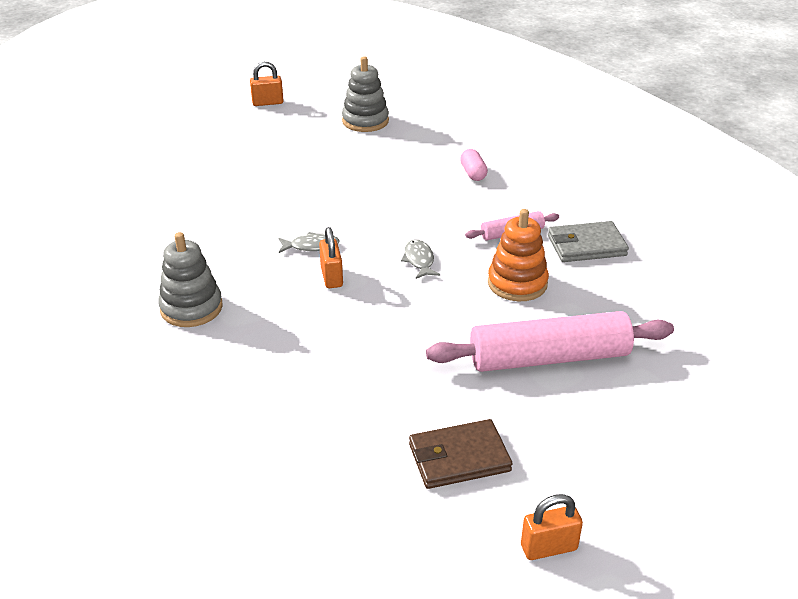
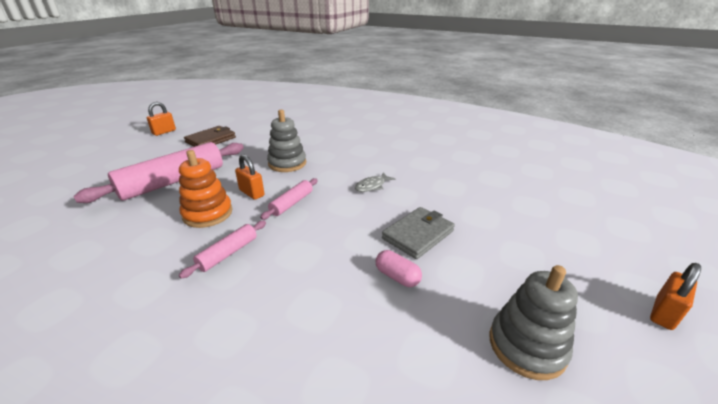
camera: 145 degrees right, 5 degrees down
(191, 308) = (386, 143): grey stacking toy -> grey stacking toy (287, 163)
(331, 277) = (337, 176): orange padlock -> orange padlock (252, 193)
(419, 260) = (292, 203): grey fish -> pink rolling pin
(473, 173) = (310, 315): pink capsule -> pink capsule (397, 276)
(586, 245) = (147, 269): grey wallet -> grey wallet (418, 235)

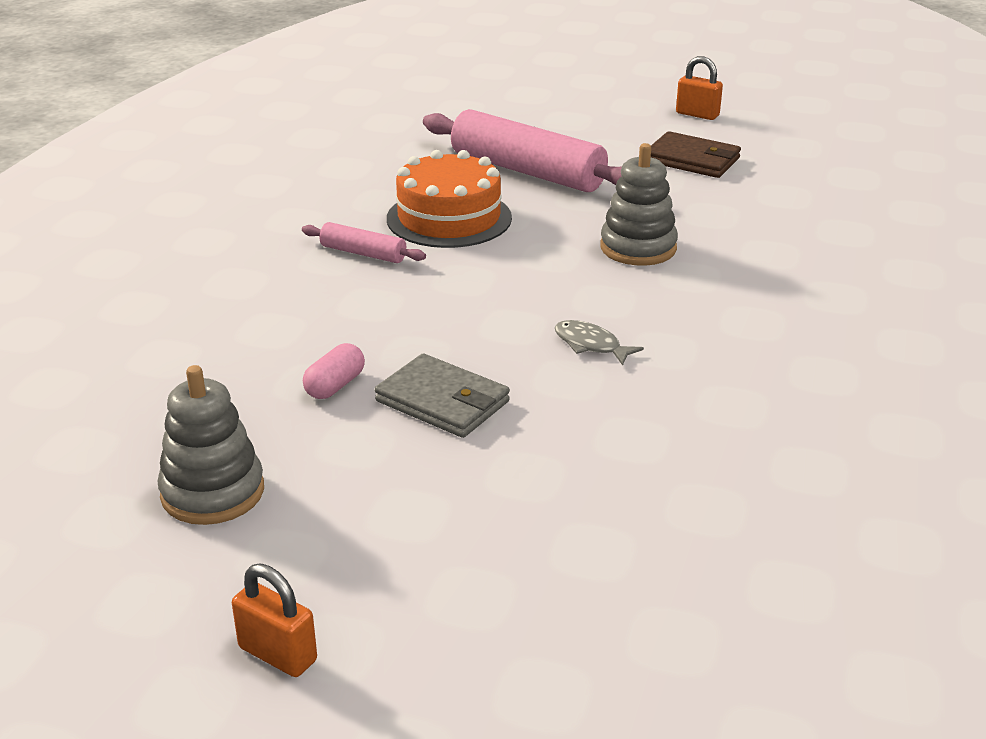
camera: 80 degrees right, 0 degrees up
(208, 214) = (449, 218): orange stacking toy -> orange cake
(252, 193) = (518, 237): orange padlock -> none
(292, 203) = (500, 276): pink rolling pin -> none

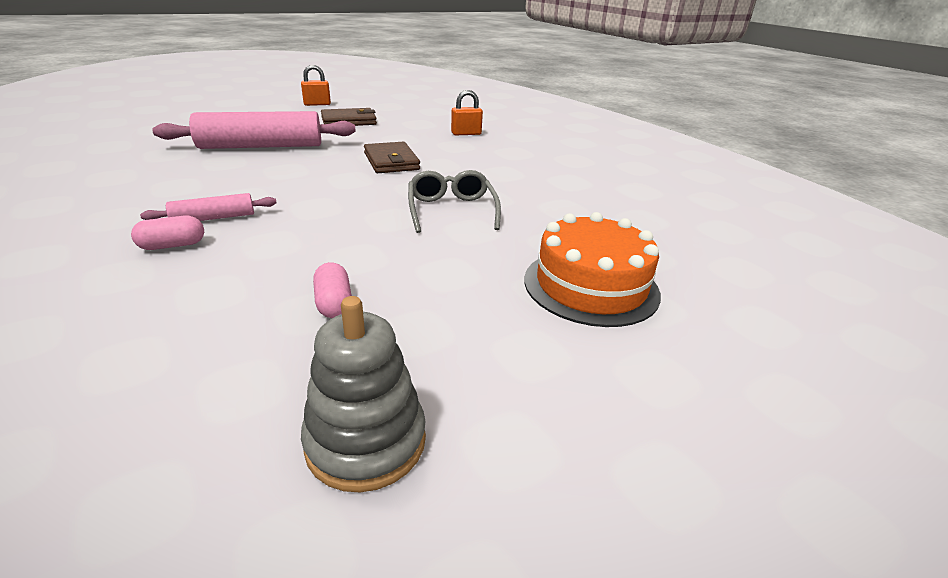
camera: 50 degrees left, 0 degrees up
(278, 654) = (652, 530): orange padlock -> orange padlock (466, 134)
(299, 270) = (172, 245): none -> pink capsule
(442, 401) = (426, 275): grey wallet -> none
(449, 218) = (248, 181): orange cake -> orange cake (591, 286)
(590, 345) = (451, 210): grey fish -> grey glasses
(638, 248) = (391, 161): grey stacking toy -> brown wallet

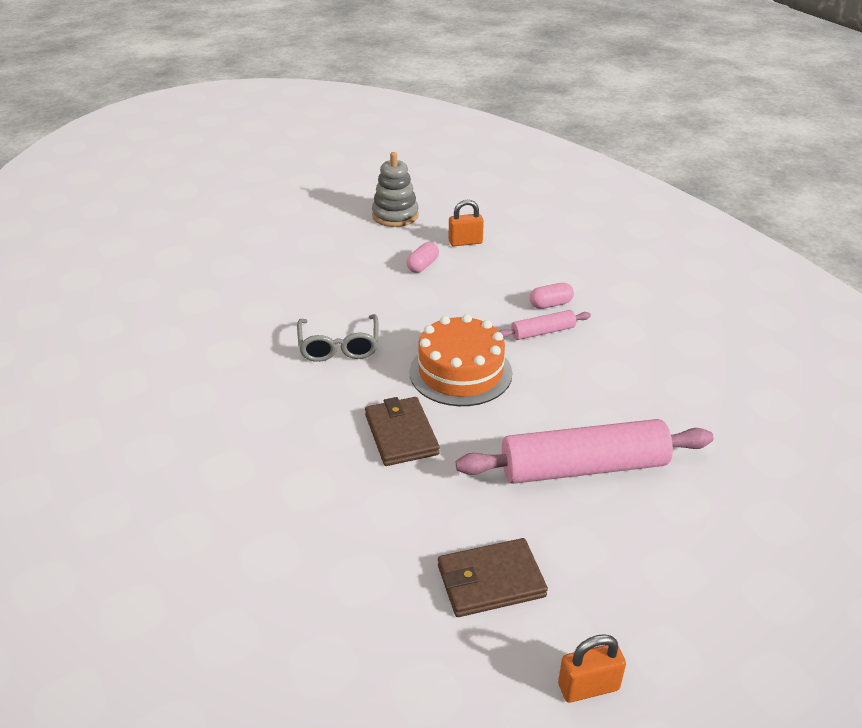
camera: 175 degrees left, 5 degrees up
(334, 303) = (422, 266): pink capsule -> pink capsule turned 45 degrees clockwise
(466, 134) = (281, 535): orange padlock -> orange padlock (465, 242)
(591, 286) = (259, 277): orange cake -> orange cake (460, 372)

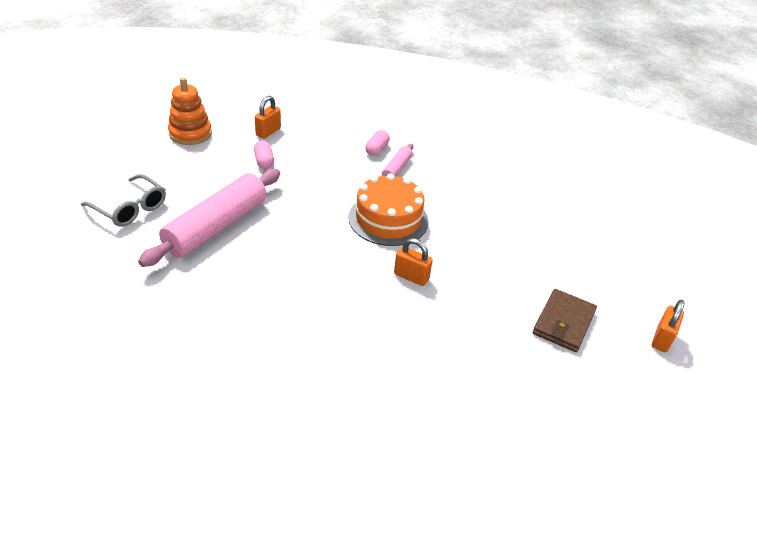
camera: 50 degrees left, 5 degrees up
(339, 346) = (291, 245): grey glasses -> grey glasses (130, 208)
(395, 216) = (190, 134): grey stacking toy -> orange stacking toy
(401, 434) = (411, 277): brown wallet -> orange padlock
(583, 467) = (520, 235): pink rolling pin -> pink rolling pin (216, 226)

